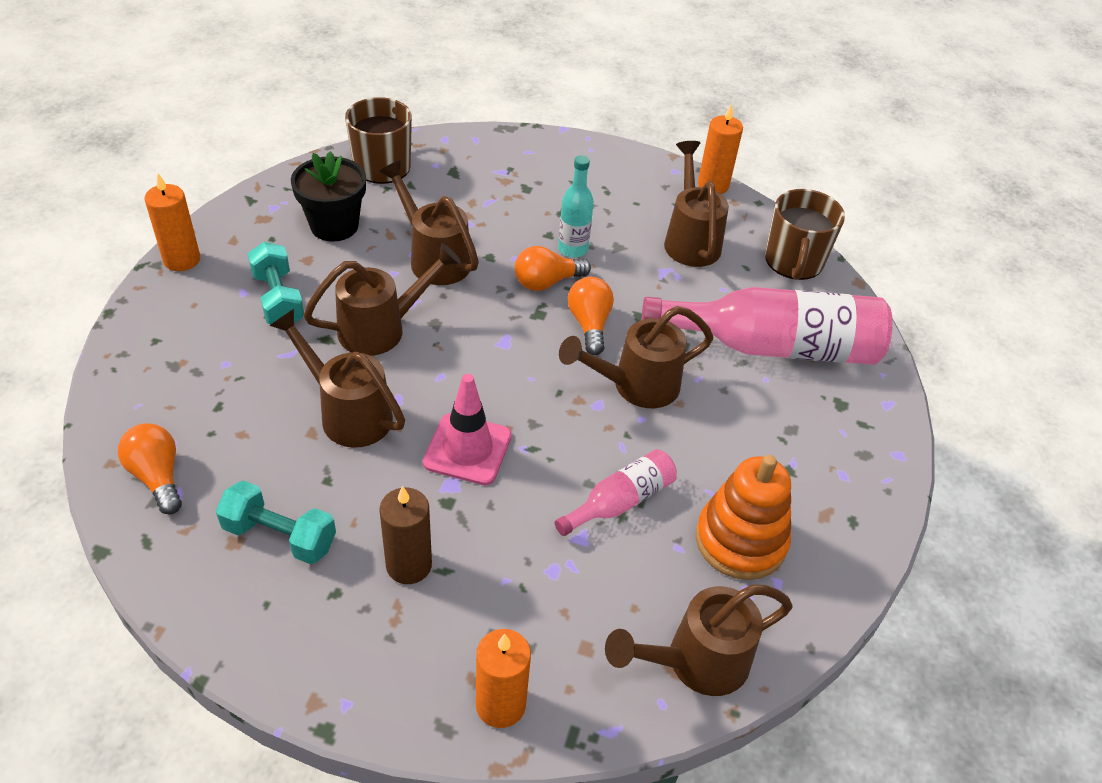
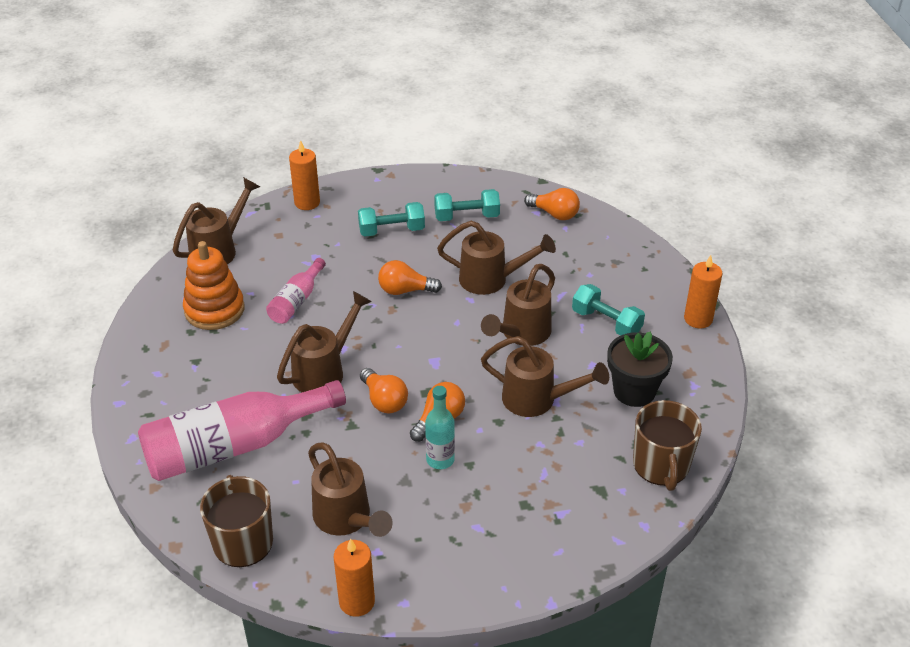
camera: 155 degrees right, 5 degrees down
(409, 565) = (391, 230): brown candle -> turquoise dumbbell
(467, 449) = (405, 290): pink traffic cone -> orange light bulb

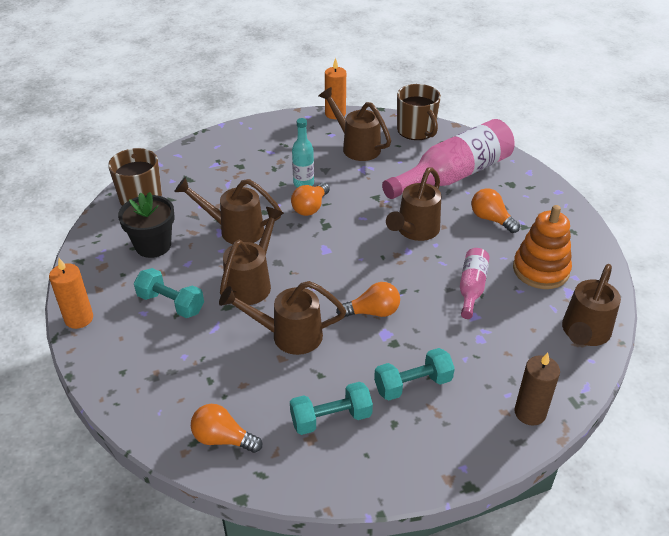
camera: 170 degrees right, 0 degrees up
(307, 202) = (530, 413): orange candle -> brown candle
(384, 400) = (357, 215): orange light bulb -> orange light bulb (491, 219)

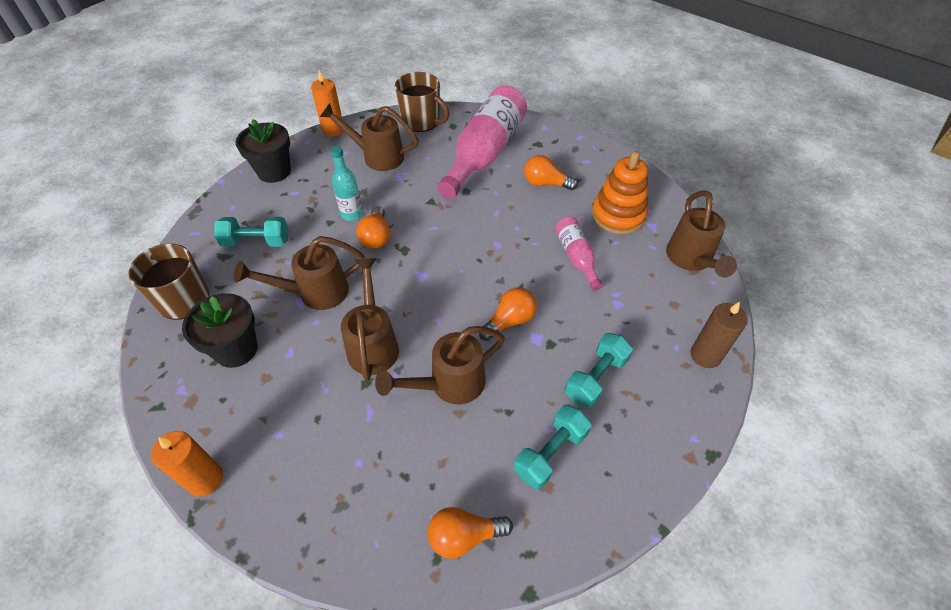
camera: 30 degrees left, 10 degrees up
(171, 303) = (302, 408): turquoise dumbbell -> turquoise dumbbell (256, 242)
(266, 131) = (274, 171): none -> black flower pot
(414, 231) = (489, 222): brown watering can -> none

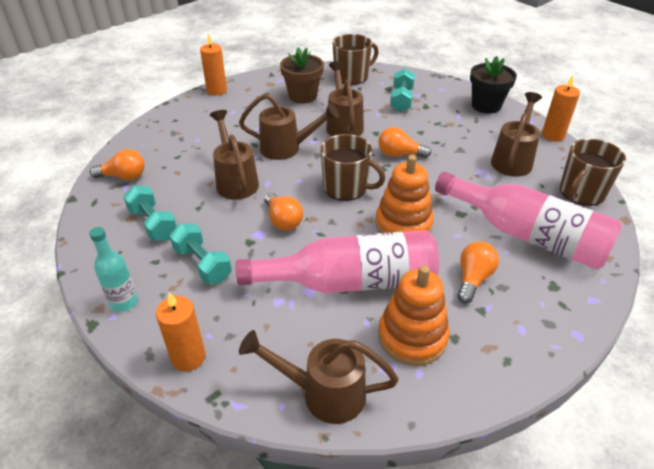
camera: 100 degrees right, 10 degrees down
(236, 349) = (303, 96): black flower pot -> brown flower pot
(352, 214) = (429, 143): turquoise bottle -> turquoise bottle (124, 302)
(443, 275) = (346, 187): none -> brown mug
(464, 536) = (123, 176): orange light bulb -> orange light bulb turned 90 degrees clockwise
(491, 227) = (403, 224): none -> orange stacking toy
(576, 257) = (350, 282): pink bottle -> pink bottle, size x2.01
(705, 355) = (188, 357): brown candle -> orange candle

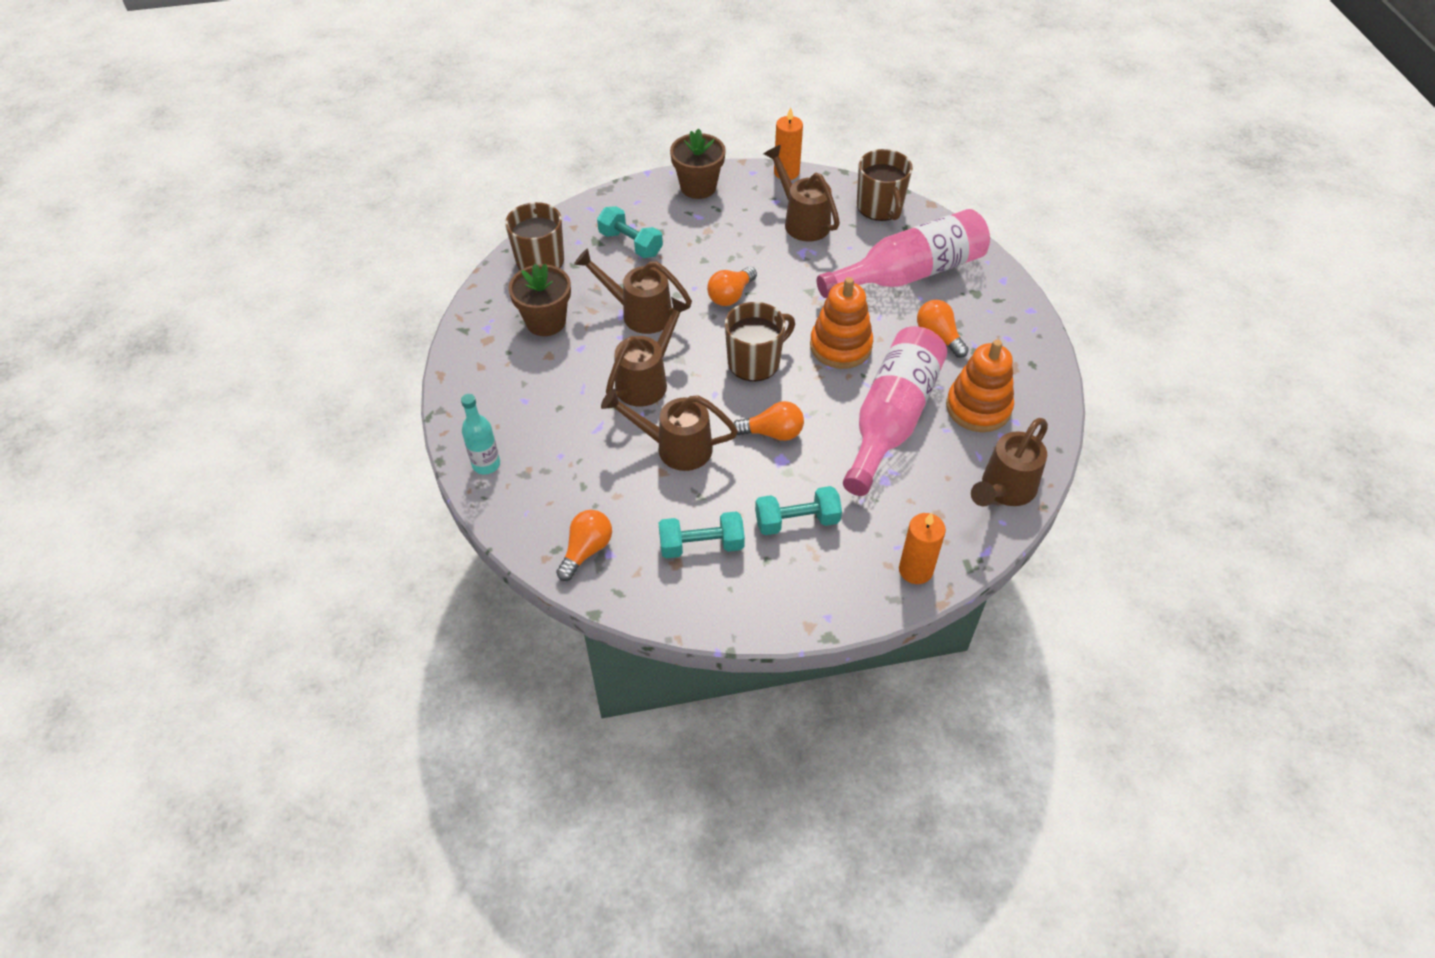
camera: 60 degrees left, 10 degrees up
(124, 302) = (813, 602): turquoise bottle -> turquoise bottle (486, 464)
(217, 90) = (456, 398): orange candle -> none
(486, 106) = (698, 187): black flower pot -> brown flower pot

